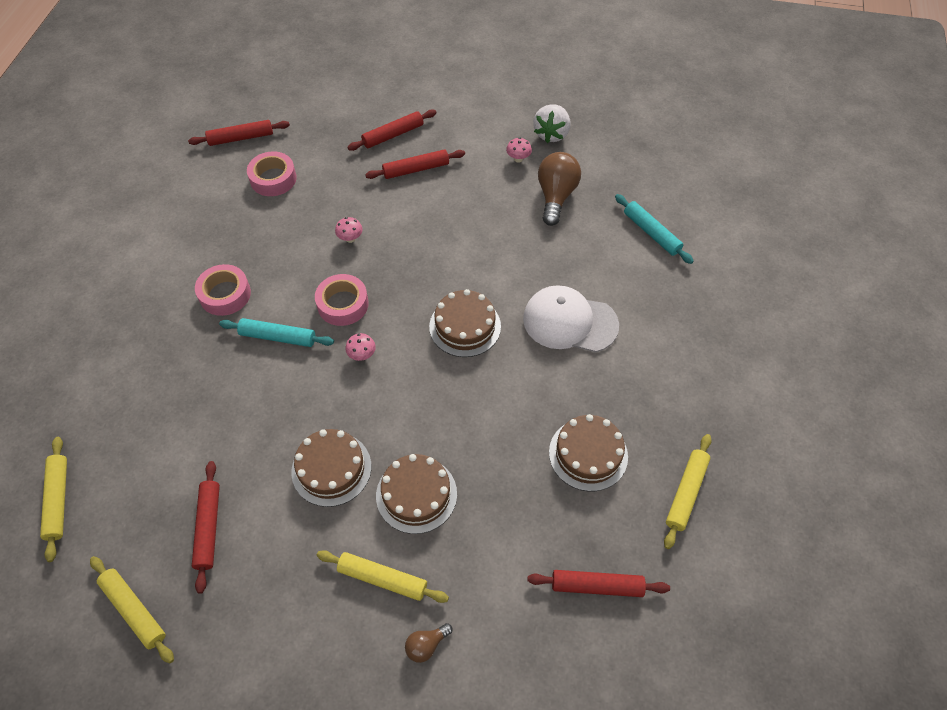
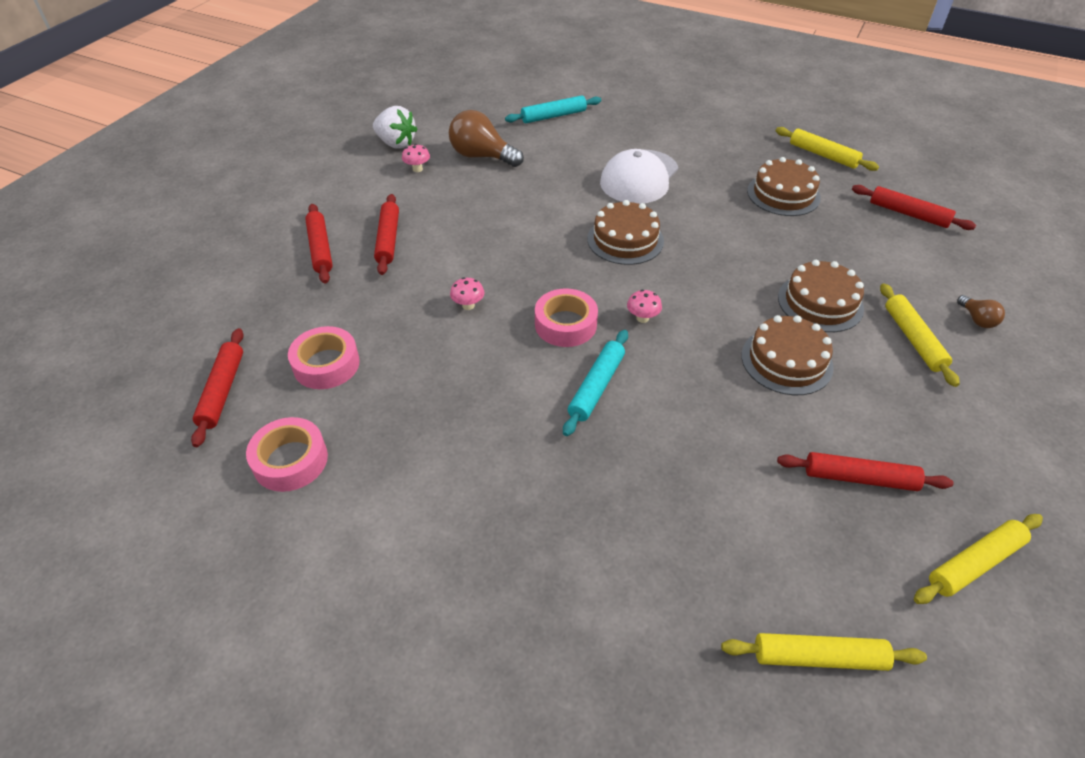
camera: 75 degrees left, 10 degrees down
(225, 294) = (509, 433): pink tape -> pink tape (290, 460)
(382, 579) = (913, 339): yellow rolling pin -> yellow rolling pin turned 45 degrees counterclockwise
(596, 586) = (908, 214): red rolling pin -> red rolling pin turned 75 degrees counterclockwise

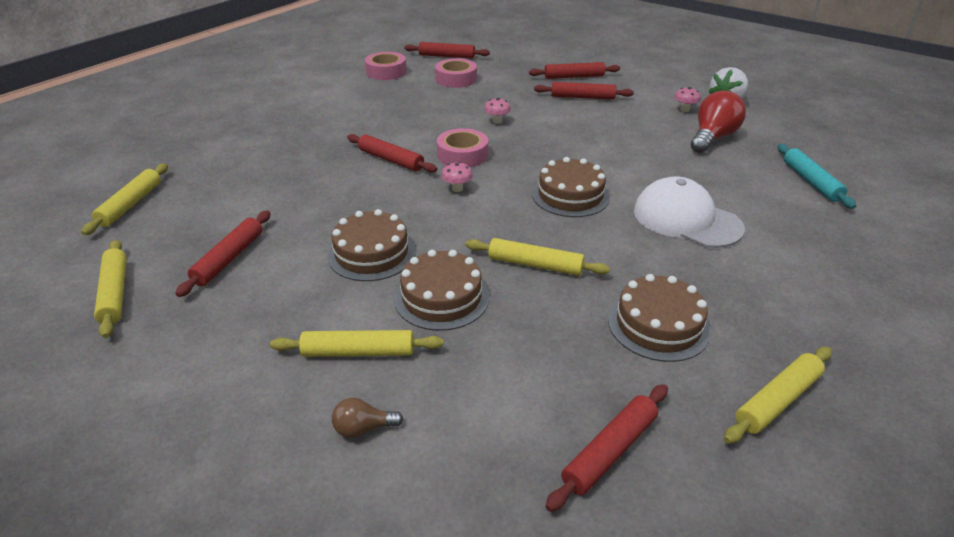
camera: 100 degrees right, 10 degrees down
(482, 156) = (712, 138): brown light bulb -> red light bulb
(596, 387) = (391, 160): turquoise rolling pin -> red rolling pin
(746, 254) = (535, 265): none -> yellow rolling pin

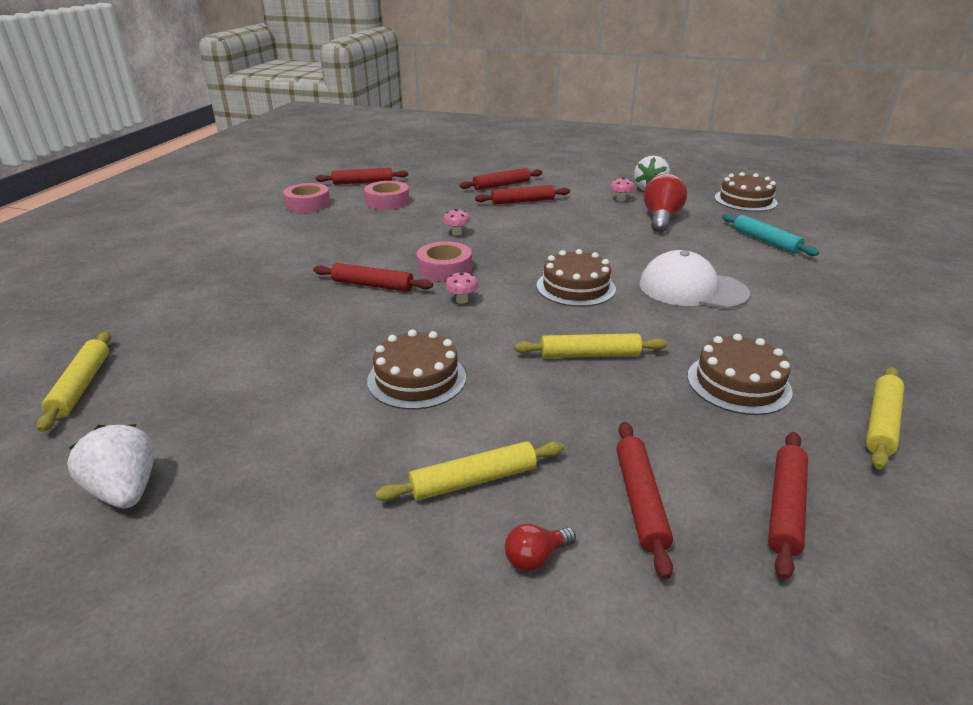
camera: 20 degrees left, 5 degrees down
(115, 293) = (125, 490): yellow rolling pin -> white strawberry
(229, 258) = (253, 418): red rolling pin -> red rolling pin (640, 500)
(363, 428) = (535, 557): brown light bulb -> red light bulb
(441, 297) = (521, 405): brown cake -> brown cake (745, 200)

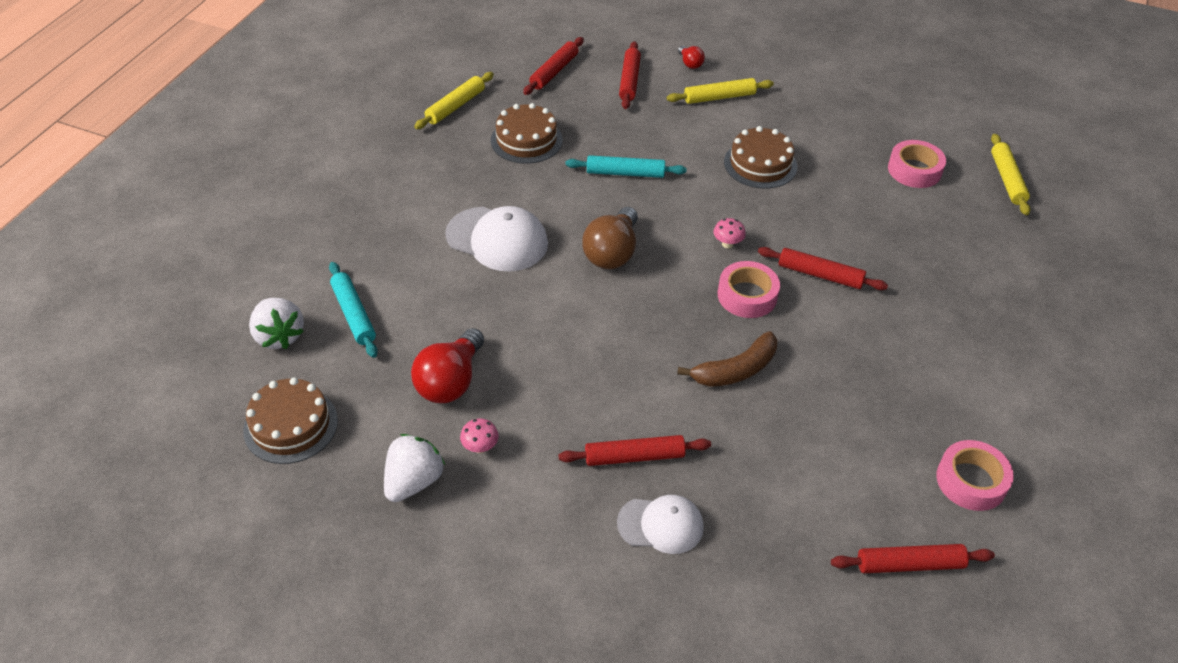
camera: 175 degrees left, 15 degrees up
(125, 490) = (915, 109): white strawberry -> white strawberry (279, 336)
(387, 201) = (847, 478): pink tape -> pink tape (914, 170)
(456, 233) = (735, 370): pink mushroom -> brown banana
(501, 185) = (661, 525): red rolling pin -> white cap
(535, 557) = (690, 63): red light bulb -> red light bulb turned 90 degrees clockwise
(575, 287) = (612, 253): brown cake -> brown light bulb
(589, 355) = (625, 173): yellow rolling pin -> turquoise rolling pin

